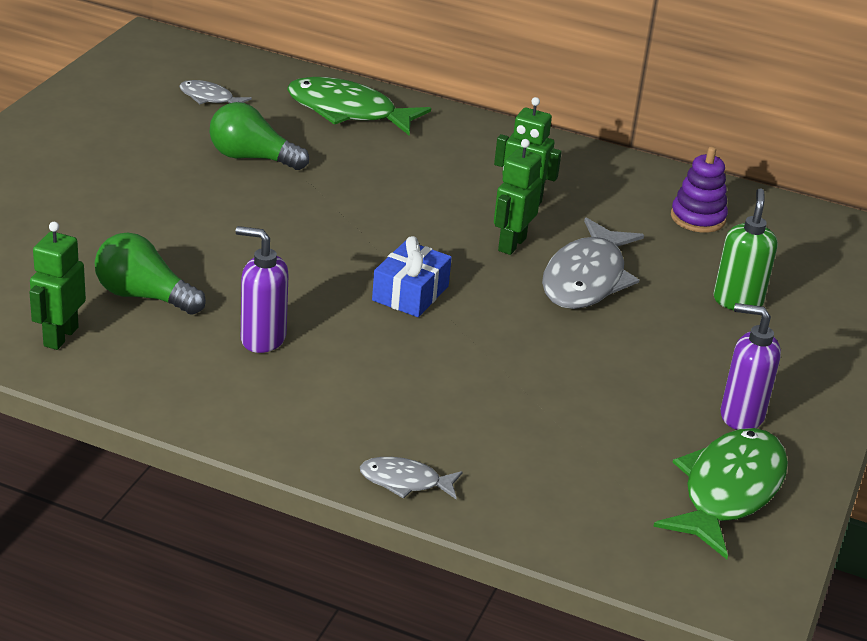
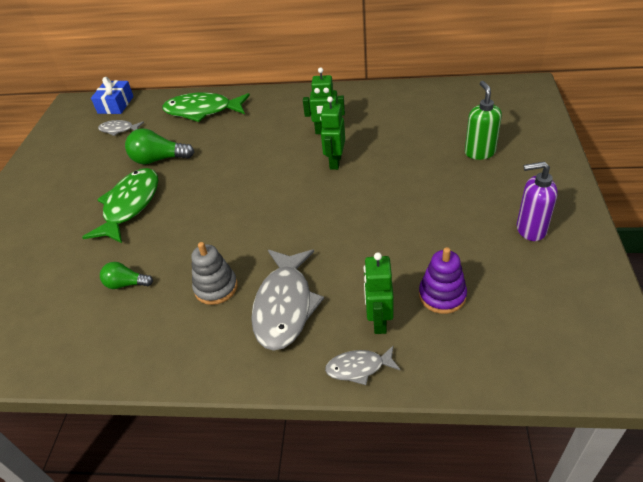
camera: 10 degrees left, 10 degrees up
(60, 336) = (80, 339): green robot -> green robot (379, 321)
(143, 296) = (126, 284): green light bulb -> green light bulb, size x0.62
(262, 339) = (216, 287): purple soap dispenser -> grey stacking toy
(410, 293) = (293, 218): blue gift -> blue gift (116, 105)
(586, 278) = (389, 169): grey fish -> grey fish (284, 306)
(698, 218) = (426, 108): purple stacking toy -> purple stacking toy (442, 295)
(728, 491) = (559, 289): green fish -> green fish (130, 205)

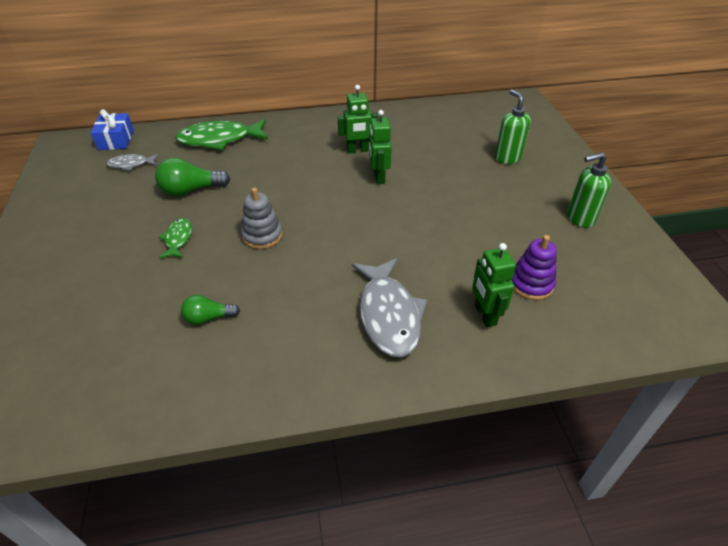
camera: 20 degrees left, 0 degrees up
(130, 205) = (178, 239): green fish -> green fish, size x0.51
(216, 287) = (310, 308): grey stacking toy -> grey stacking toy (262, 236)
(359, 368) = (485, 360): grey fish -> none
(530, 229) = (579, 218): purple soap dispenser -> green soap dispenser

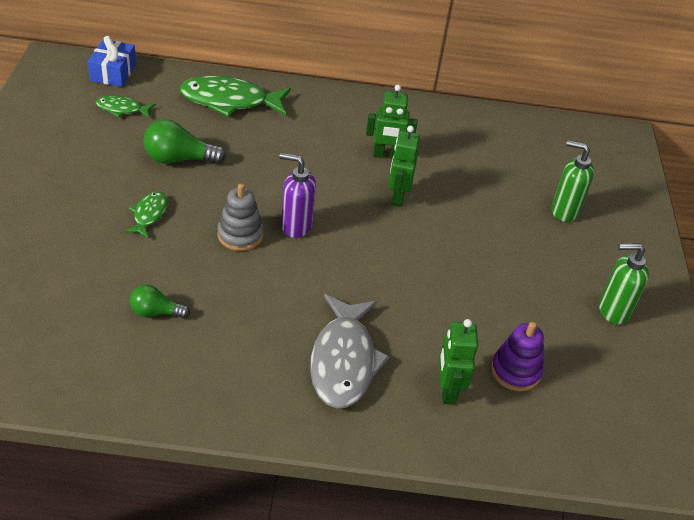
camera: 10 degrees right, 0 degrees up
(131, 164) = (122, 109): grey fish -> green fish
(306, 218) = (296, 226): none -> purple soap dispenser
(507, 158) = (564, 211): green soap dispenser -> green soap dispenser turned 60 degrees counterclockwise

